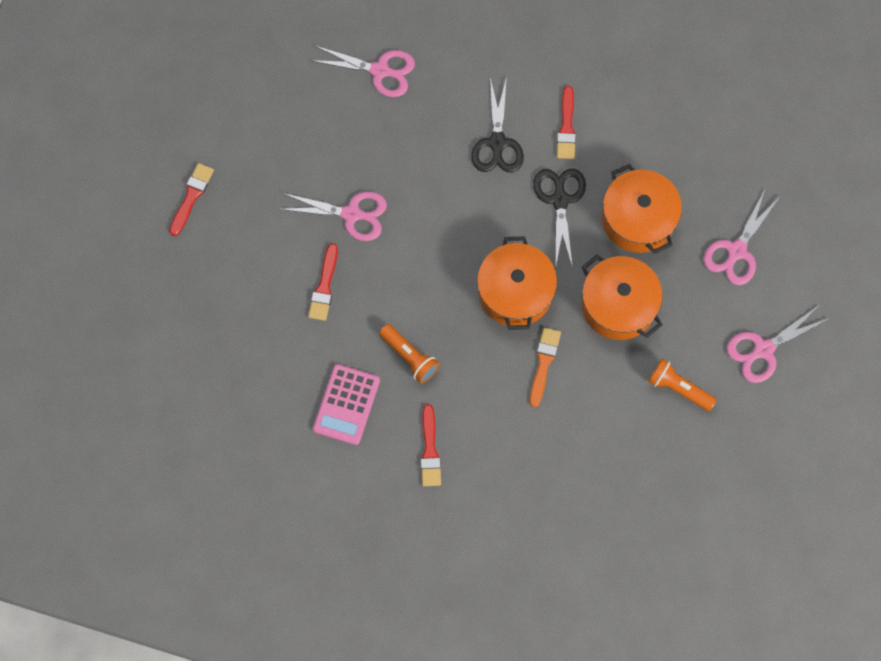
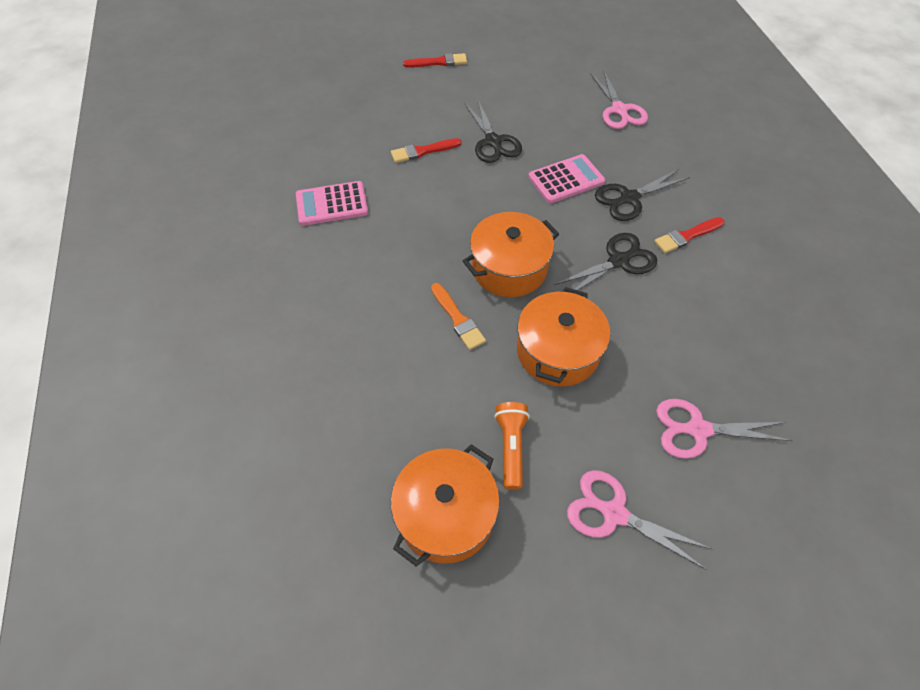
camera: 60 degrees right, 15 degrees down
(351, 214) = (493, 142): pink scissors -> black scissors
(410, 357) = (399, 225): orange flashlight -> none
(430, 450) = (322, 274): red brush -> none
(442, 180) = (566, 179): none -> pink calculator
(543, 363) = (458, 319): orange brush -> orange brush turned 75 degrees clockwise
(638, 219) = (653, 327): orange pot -> orange pot (446, 514)

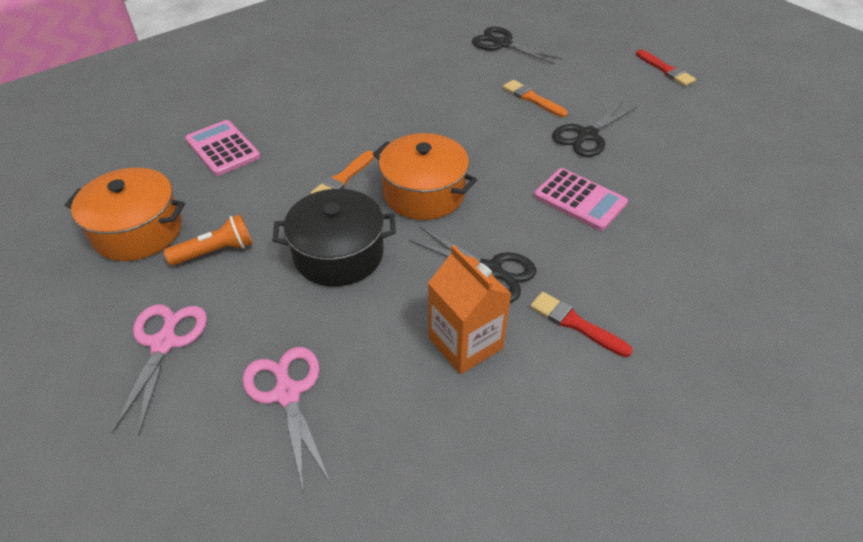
camera: 65 degrees right, 10 degrees down
(332, 204) = (426, 73): pink calculator -> pink calculator (223, 148)
(423, 151) = (532, 98): red brush -> orange brush
(557, 351) = (338, 254): orange pot -> black pot
(619, 110) = (739, 213): pink scissors -> none
(629, 198) = (595, 257): black scissors -> black scissors (502, 44)
(684, 302) = (465, 343): none -> orange carton

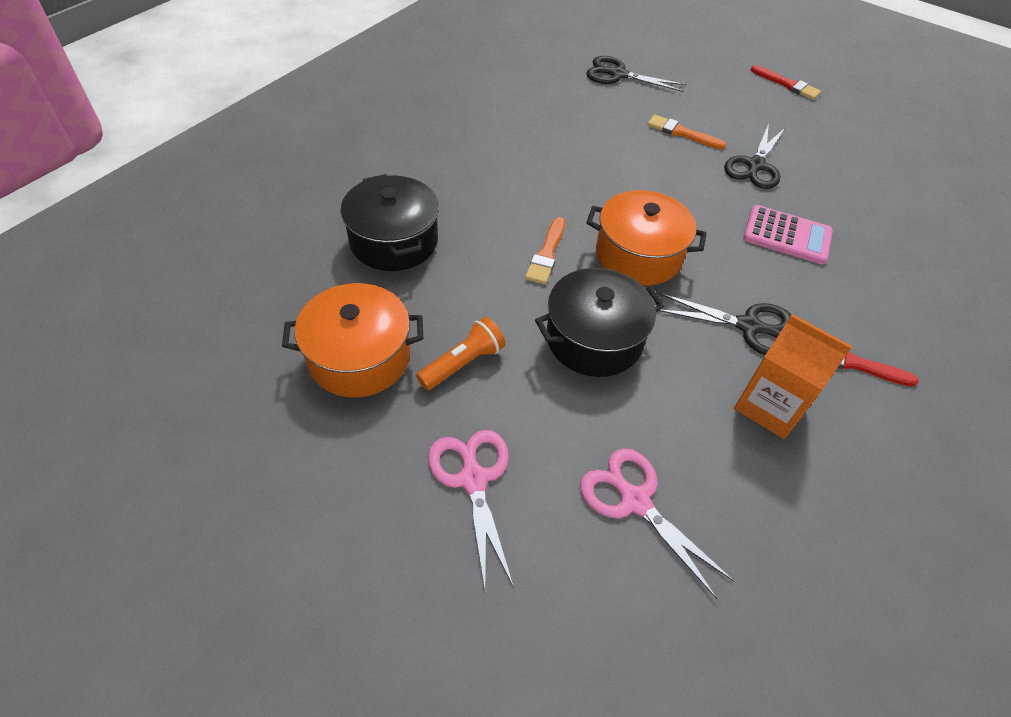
camera: 20 degrees left, 5 degrees up
(223, 148) = (394, 241): pink calculator -> black pot

